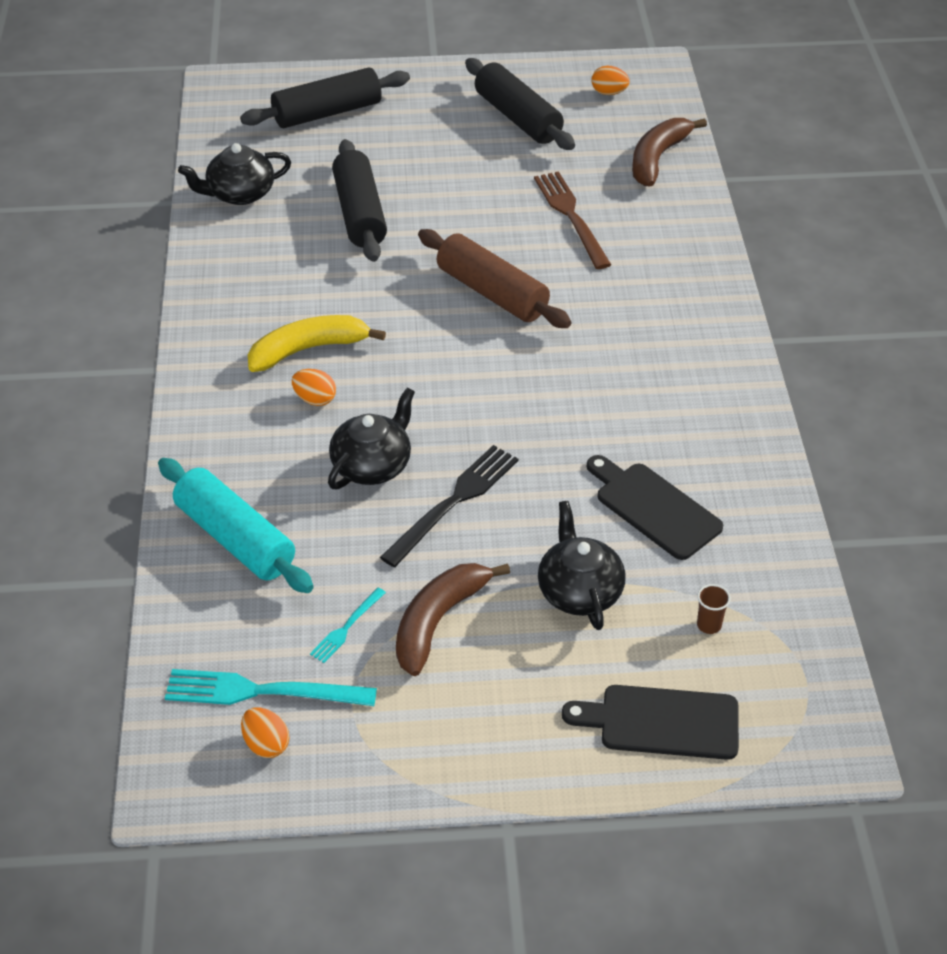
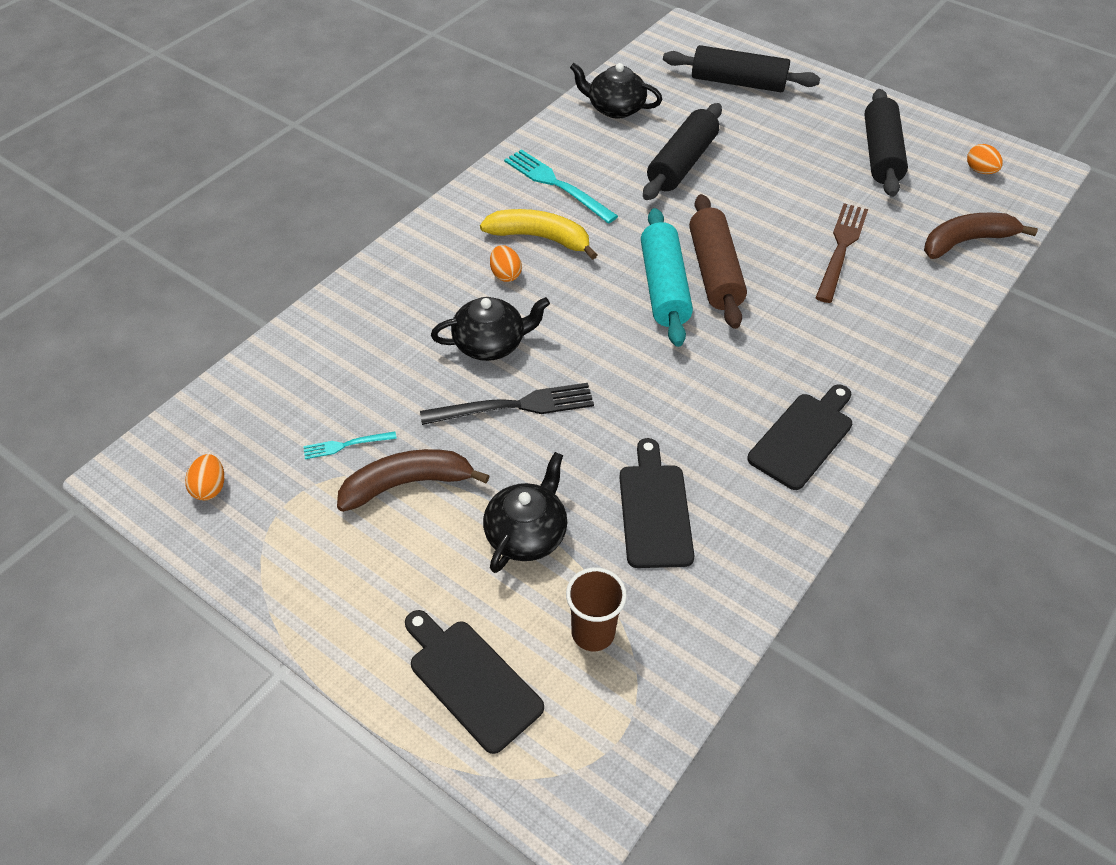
camera: 40 degrees right, 5 degrees up
(235, 538) = (350, 336): turquoise rolling pin -> turquoise rolling pin (664, 287)
(262, 691) = (248, 450): turquoise fork -> turquoise fork (556, 184)
(700, 383) = (803, 437): none -> black cutting board
(709, 625) = (593, 633): brown cup -> brown cup, size x1.76

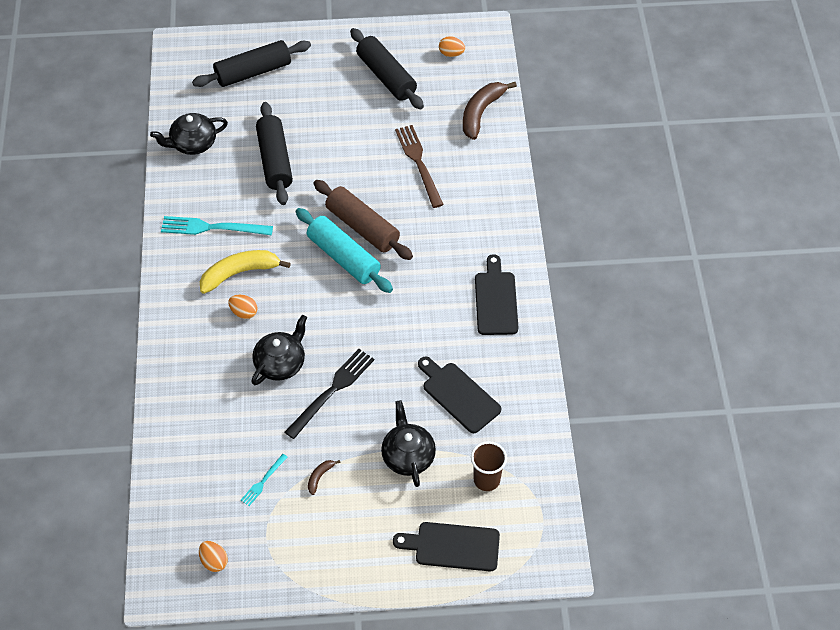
camera: 40 degrees left, 5 degrees up
(407, 484) = (320, 477): brown banana -> brown banana, size x0.45

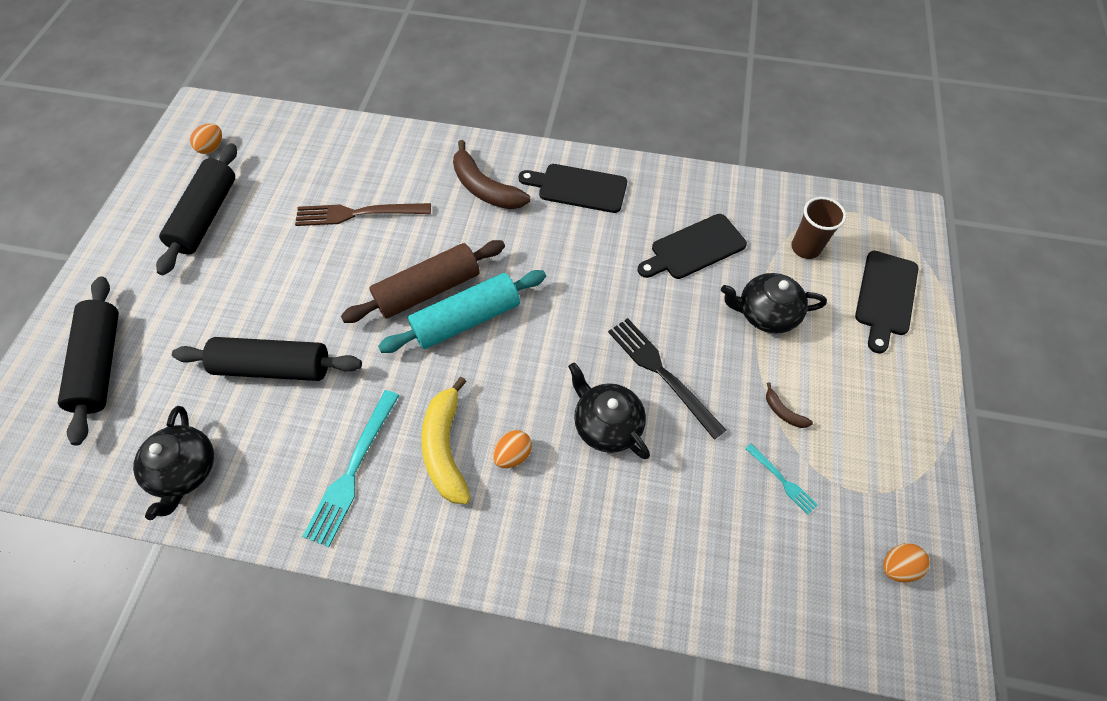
camera: 75 degrees left, 5 degrees up
(386, 76) = (206, 216): black rolling pin -> black rolling pin turned 60 degrees counterclockwise
(481, 113) = (315, 141): brown banana -> brown banana (485, 188)

